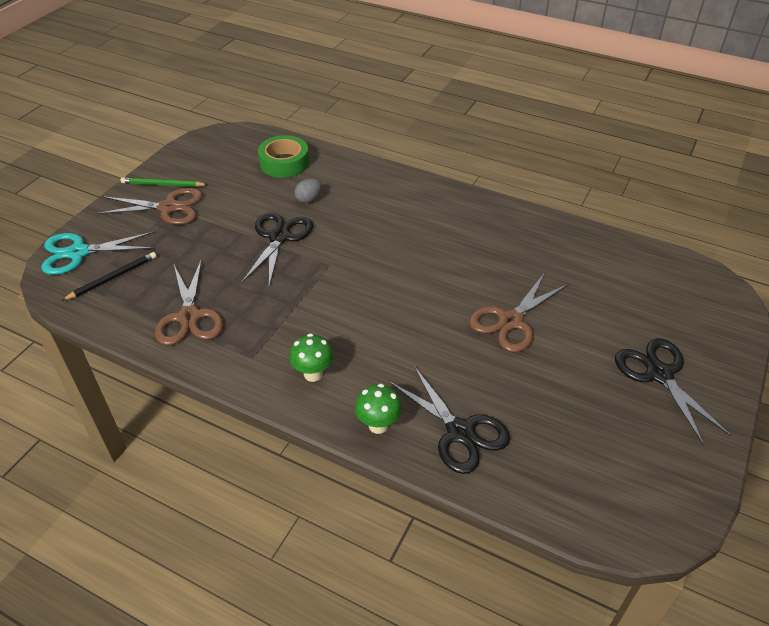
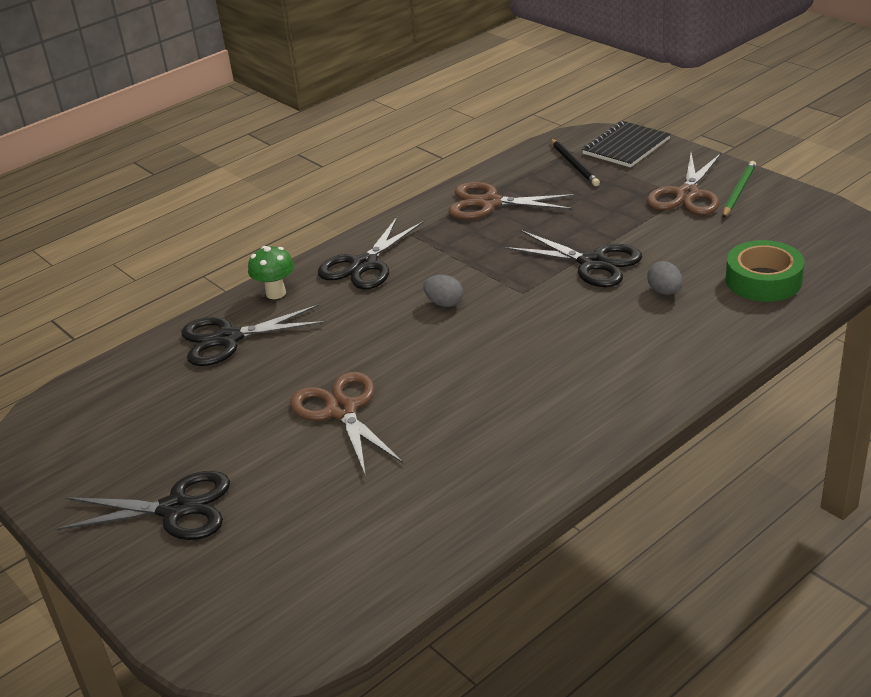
camera: 115 degrees right, 10 degrees down
(78, 252) = (626, 146): turquoise scissors -> black notebook
(313, 374) = (364, 265): green mushroom -> black scissors
(357, 304) = (444, 303): none -> grey egg

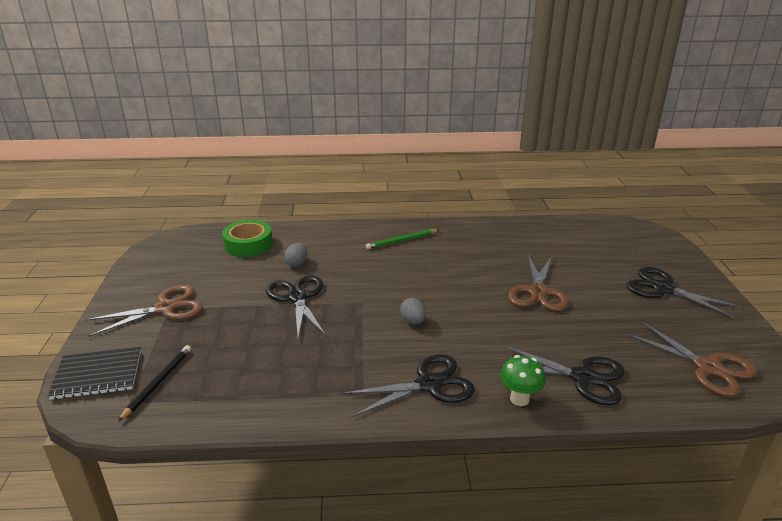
camera: 145 degrees left, 5 degrees down
(489, 203) = (271, 385): brown scissors -> brown scissors (707, 367)
(738, 191) = (142, 293): green pencil -> green pencil (402, 241)

